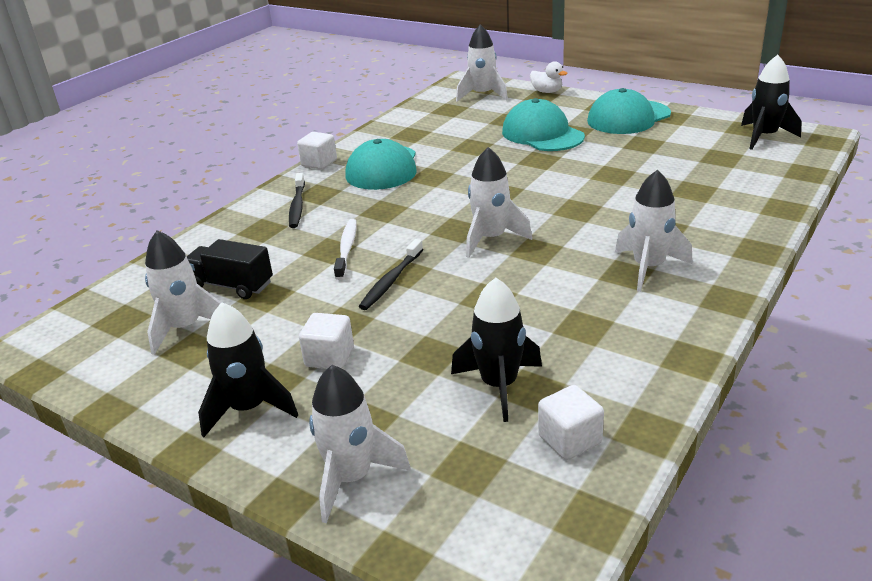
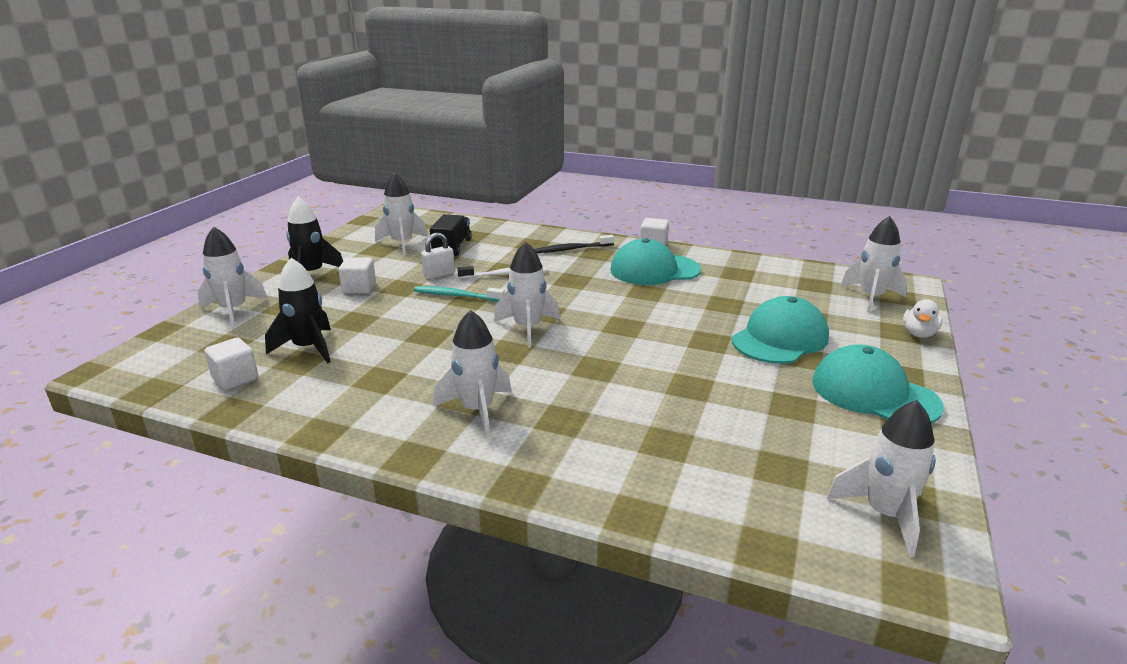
camera: 75 degrees right, 5 degrees down
(319, 294) = (439, 274): none -> white padlock
(391, 281) = (456, 296): black toothbrush -> turquoise toothbrush
(764, 137) = (885, 514): black rocket -> white rocket

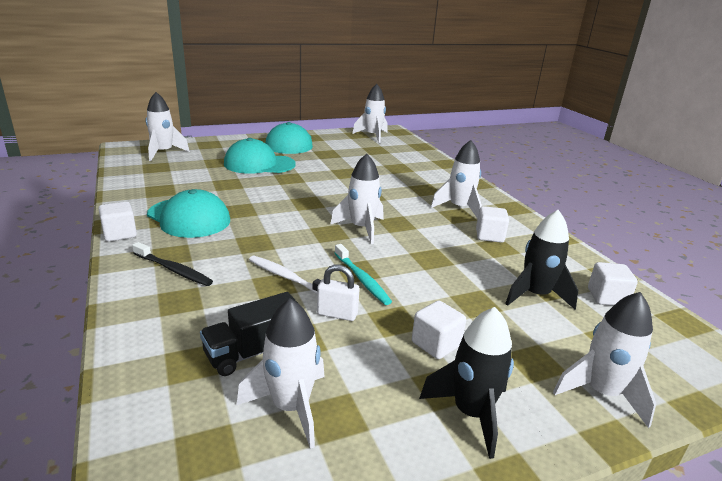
camera: 135 degrees left, 0 degrees up
(400, 388) = (489, 236): none -> white cube
(919, 334) = (207, 141): white duck -> none

